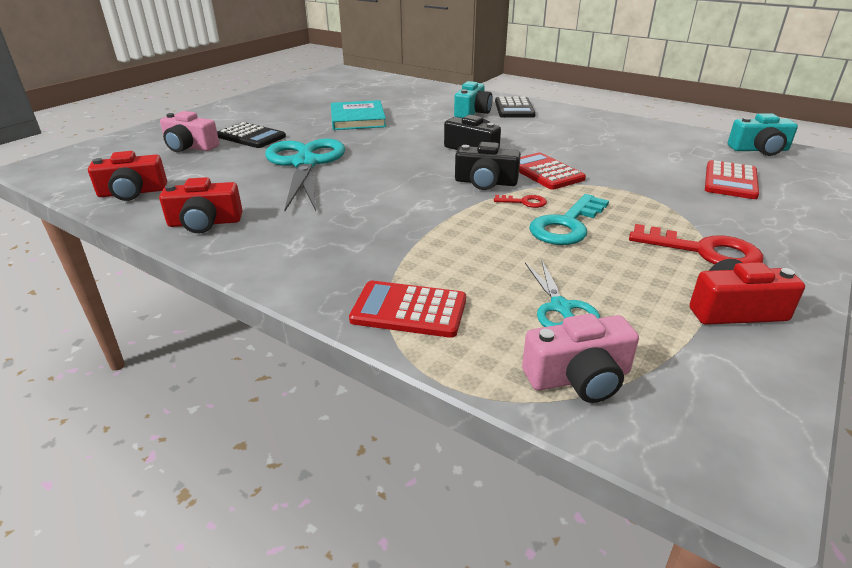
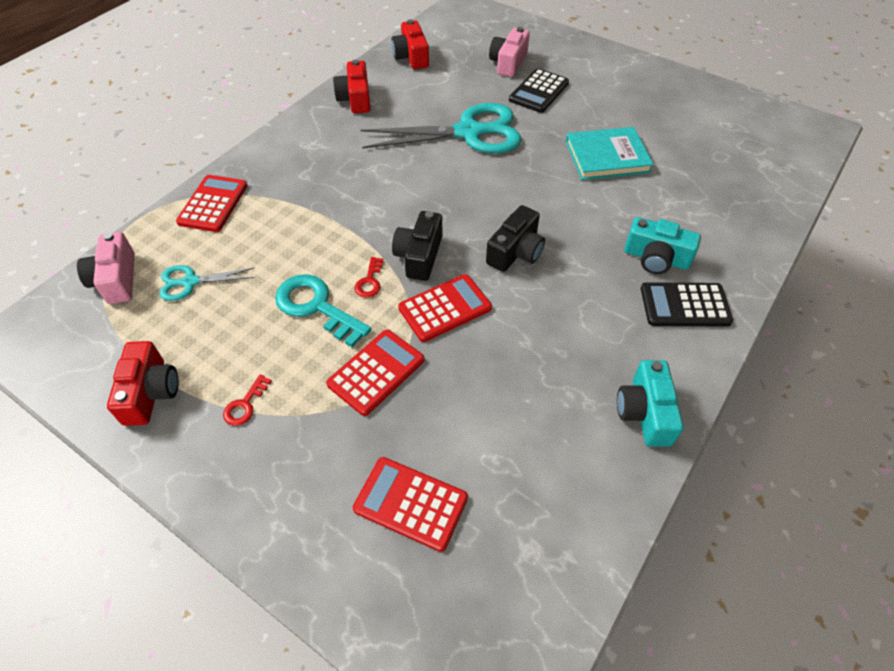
camera: 90 degrees right, 20 degrees up
(627, 195) = (376, 372): none -> red calculator
(703, 251) = (245, 404): red key -> red key, size x0.49
(759, 150) = (533, 605): turquoise camera -> turquoise camera (645, 412)

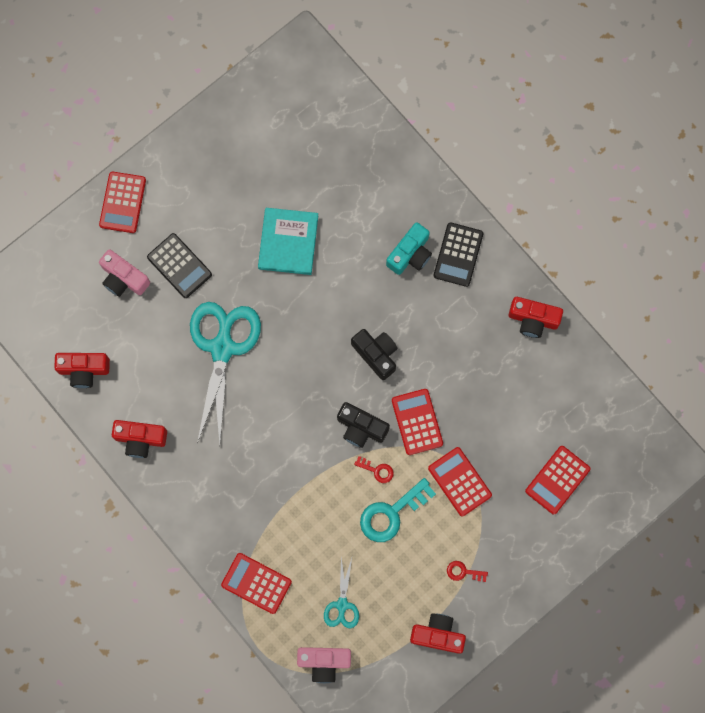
camera: 75 degrees left, 25 degrees up
(245, 404) = (463, 572): red key -> red key turned 150 degrees clockwise
(579, 50) = (123, 202): none -> red calculator
(645, 412) = (533, 319): turquoise camera -> red camera

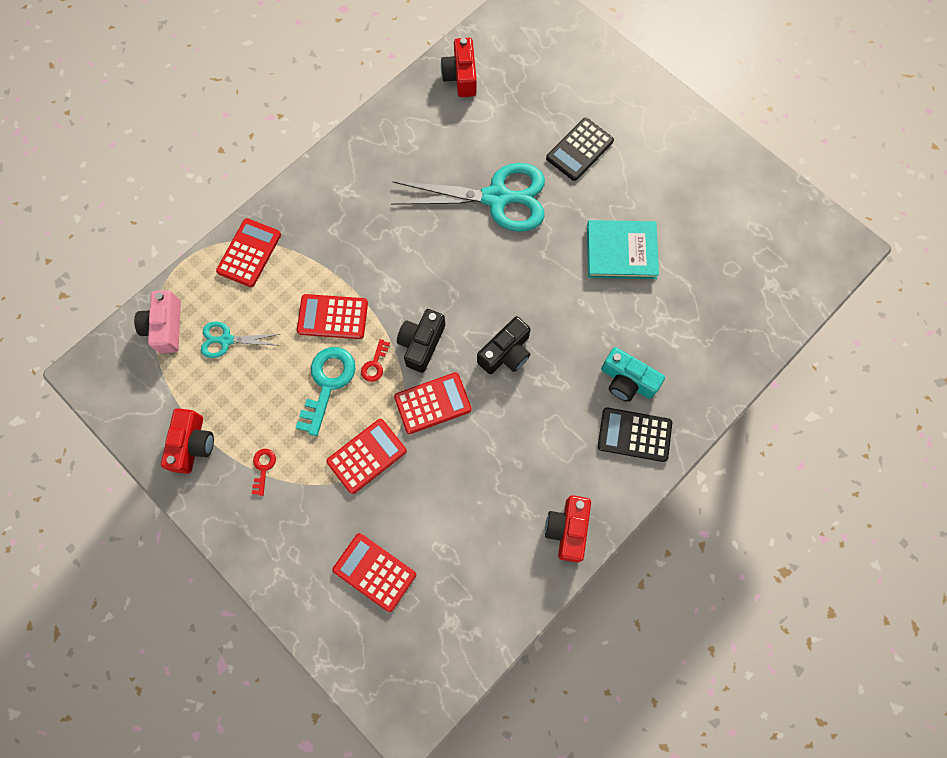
camera: 85 degrees right, 5 degrees down
(123, 202) = (639, 92): red calculator -> red calculator (332, 317)
(123, 278) = (559, 101): pink camera -> none
(140, 439) = (394, 132): red camera -> none
(391, 513) = (327, 384): turquoise key -> turquoise key turned 60 degrees clockwise

